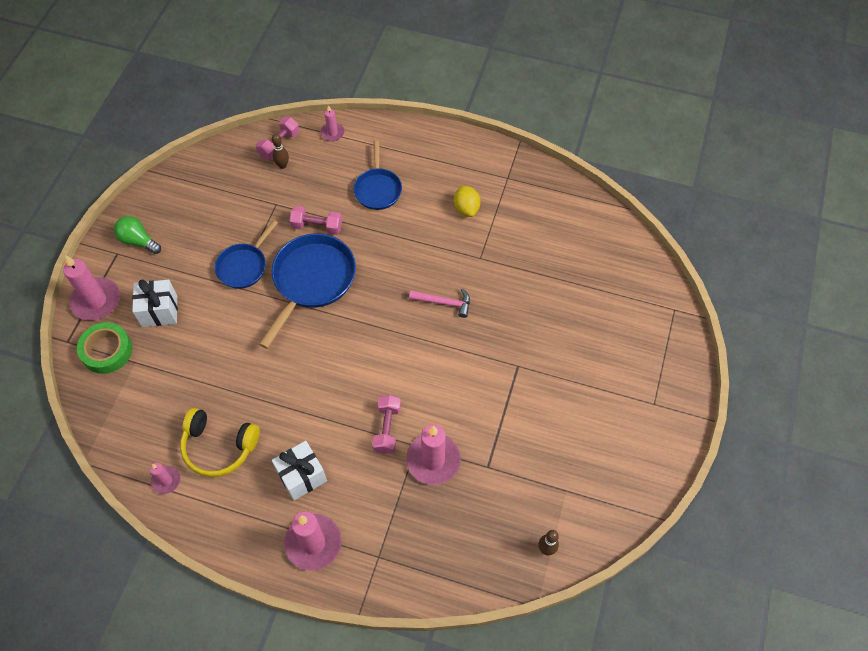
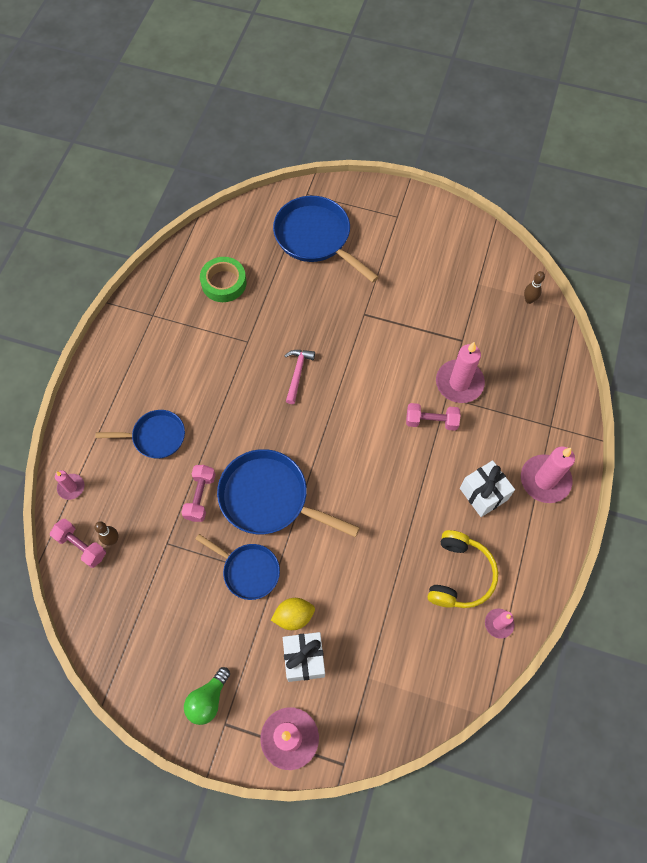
camera: 90 degrees left, 5 degrees up
(107, 351) = (355, 713): green tape -> green tape (224, 283)
(466, 208) = (187, 352): yellow lemon -> yellow lemon (294, 616)
(614, 319) = (316, 238): none -> blue pan

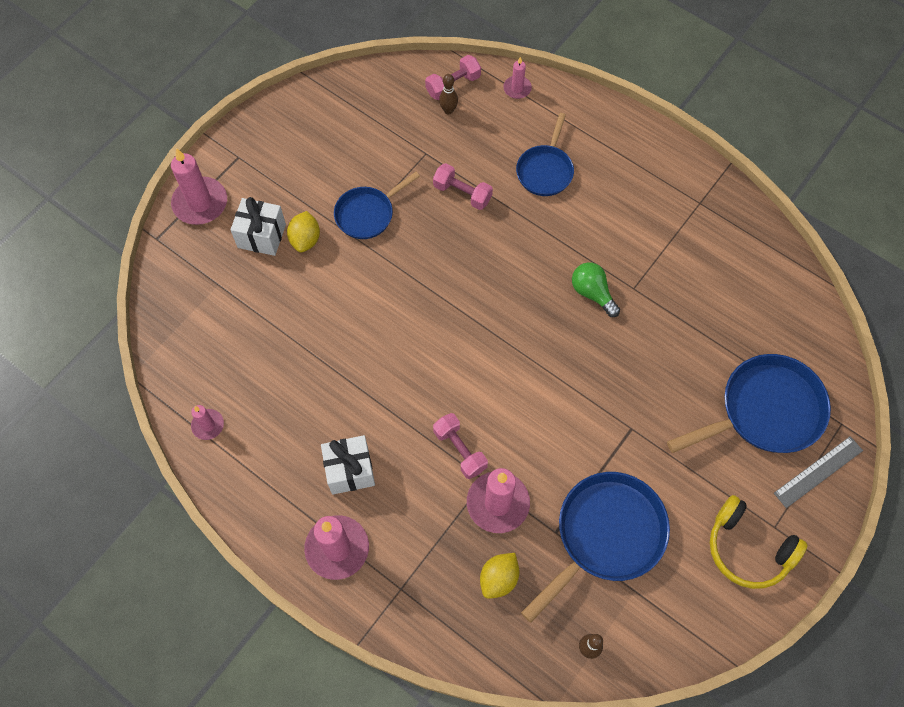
camera: 110 degrees right, 0 degrees up
(208, 700) = (265, 150): green light bulb -> green light bulb (592, 293)
(224, 283) = (724, 286): green tape -> none
(269, 498) = (435, 254): blue pan -> blue pan (605, 535)
(297, 373) = (574, 327): pink hammer -> none
(347, 200) = (818, 472): none -> grey ruler
(431, 421) = (460, 450): pink dumbbell -> pink dumbbell turned 60 degrees counterclockwise
(459, 575) = (274, 407): yellow headphones -> yellow headphones (748, 548)
(511, 365) = (499, 579): none -> yellow lemon

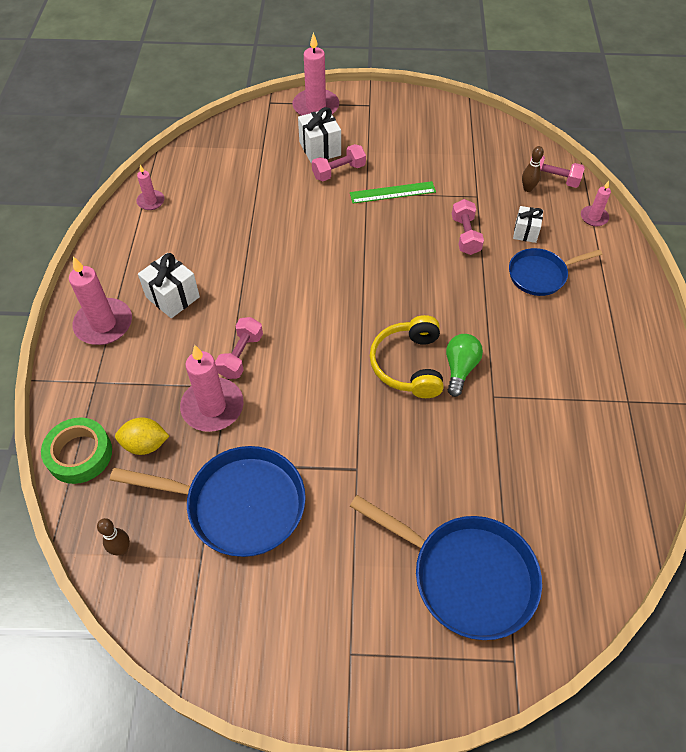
camera: 55 degrees right, 10 degrees down
(305, 239) = (339, 171): yellow lemon -> pink dumbbell
(368, 214) = (392, 192): blue pan -> green ruler
(471, 639) = (79, 454): none -> green tape
(494, 147) = (525, 232): none -> white gift
(748, 548) = (309, 639): yellow headphones -> yellow headphones (408, 365)
(818, 472) = (442, 666): grey ruler -> none

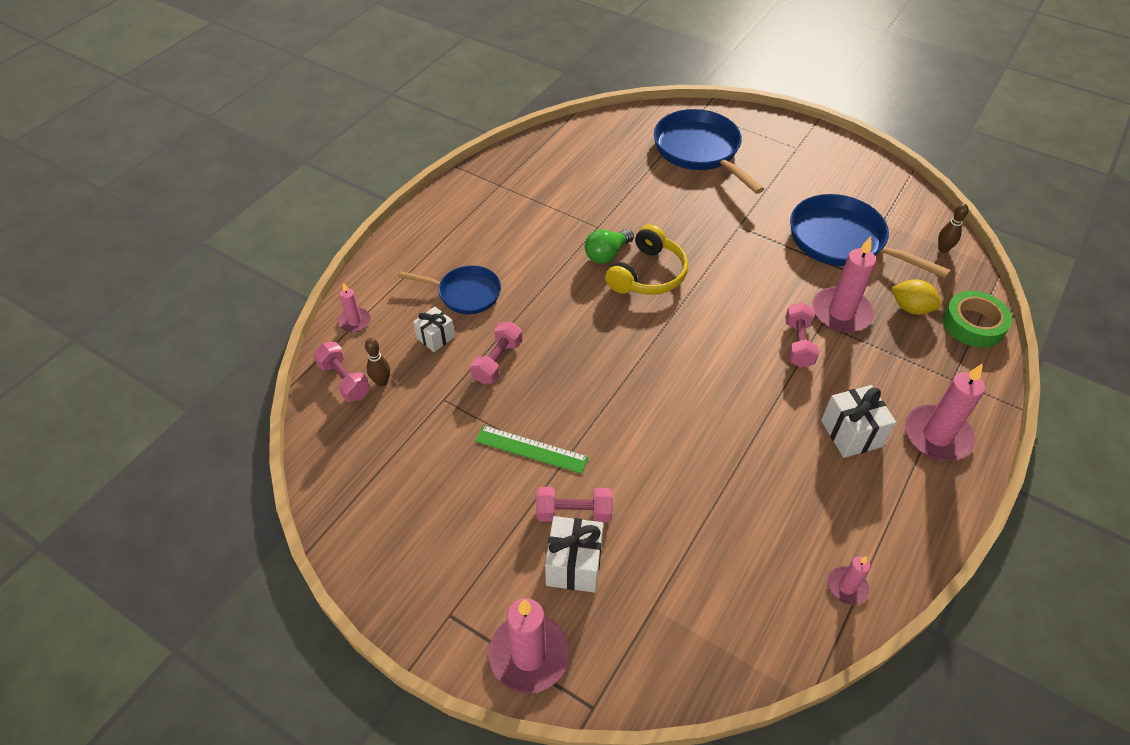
camera: 150 degrees left, 5 degrees down
(241, 355) = (798, 344): pink dumbbell -> pink dumbbell turned 45 degrees counterclockwise

